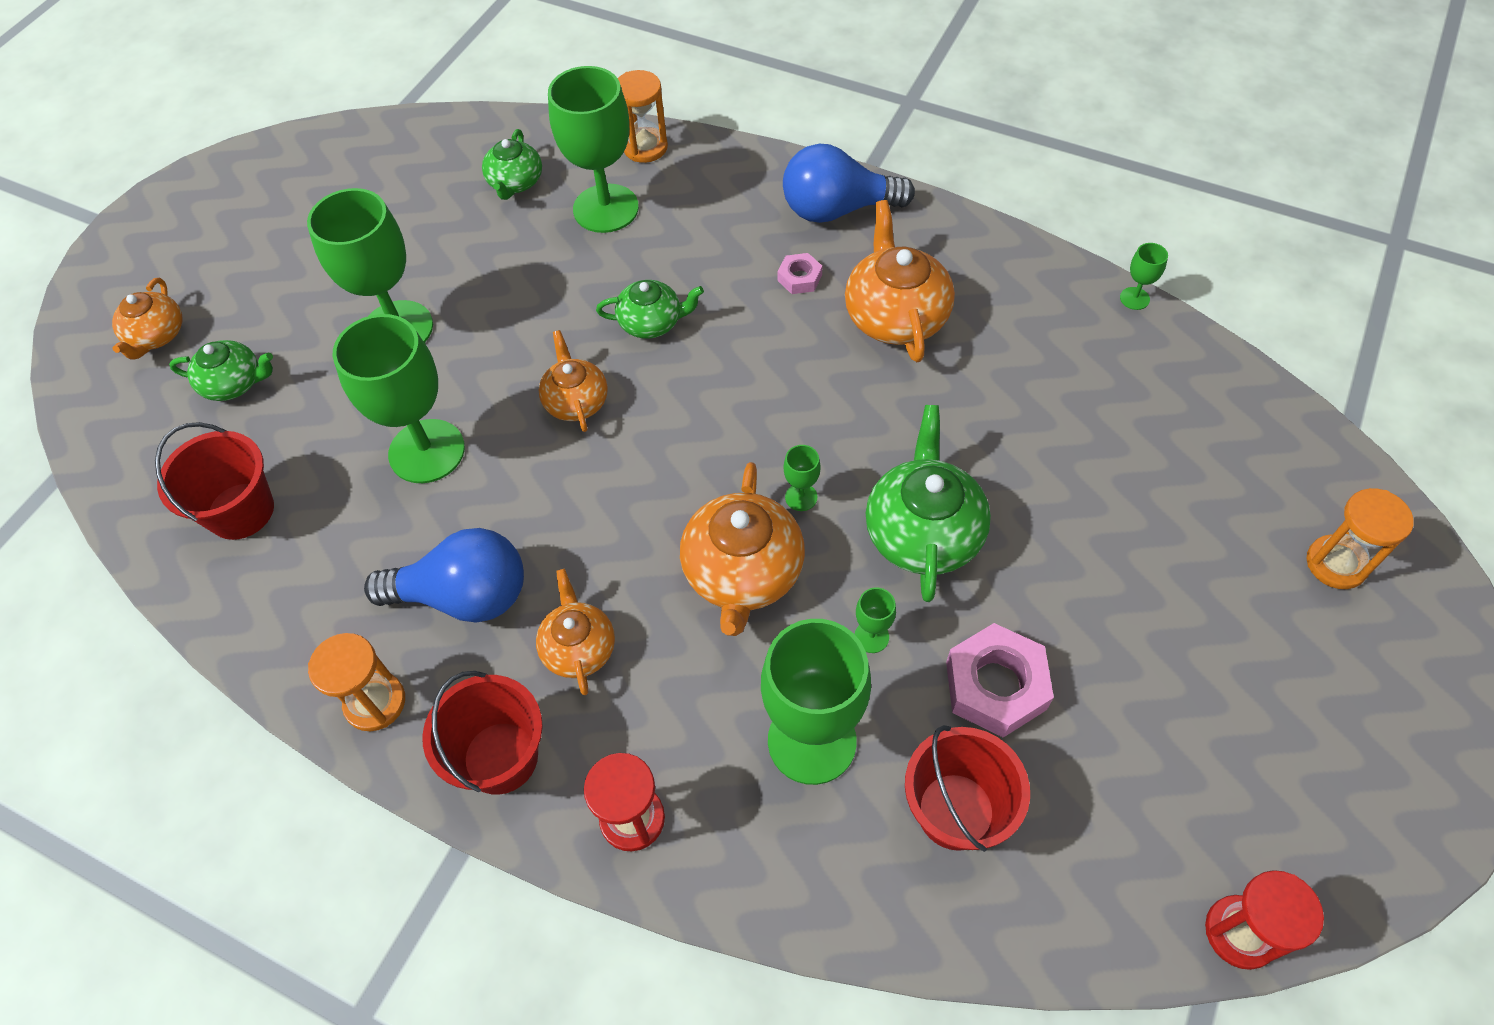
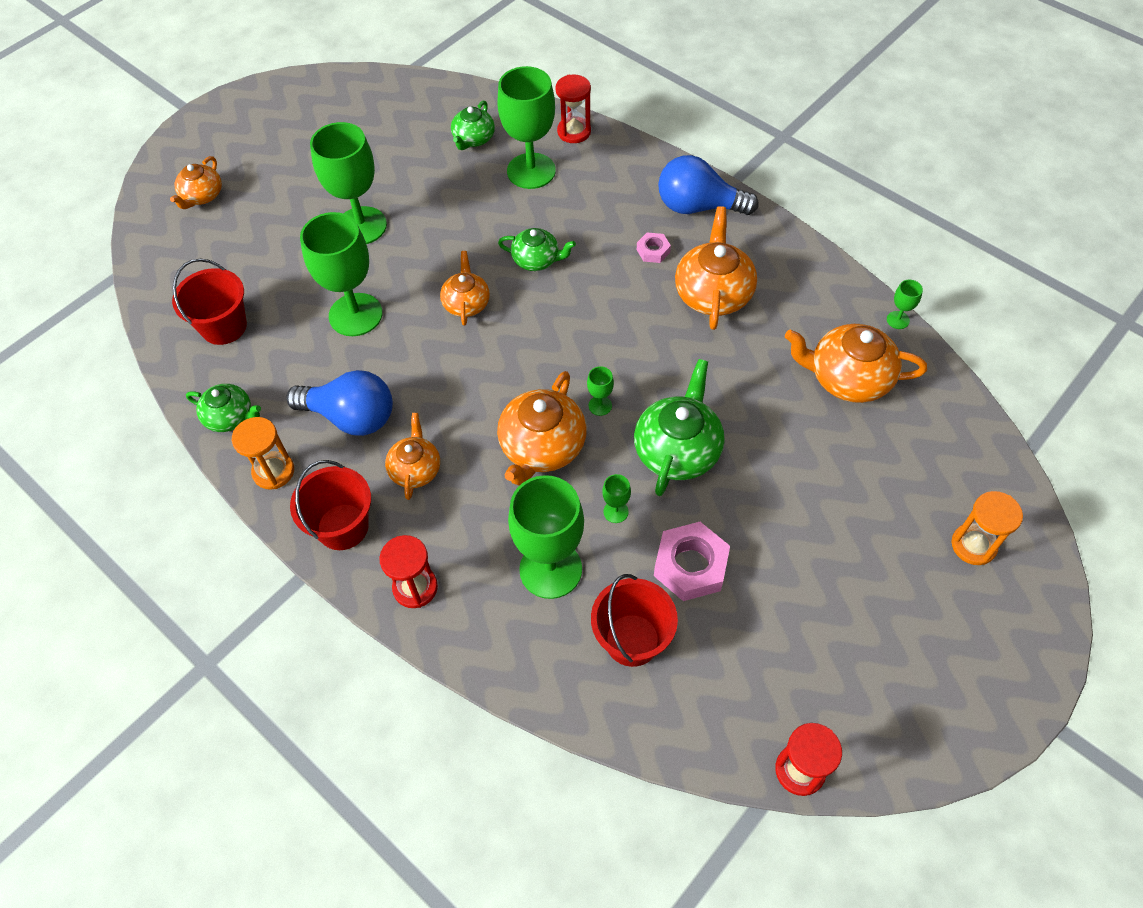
camera: 15 degrees right, 0 degrees up
(234, 383) = (243, 240): green teapot -> green teapot (230, 417)
(645, 147) = (574, 132): orange hourglass -> red hourglass
(1102, 386) = (847, 378): none -> orange teapot

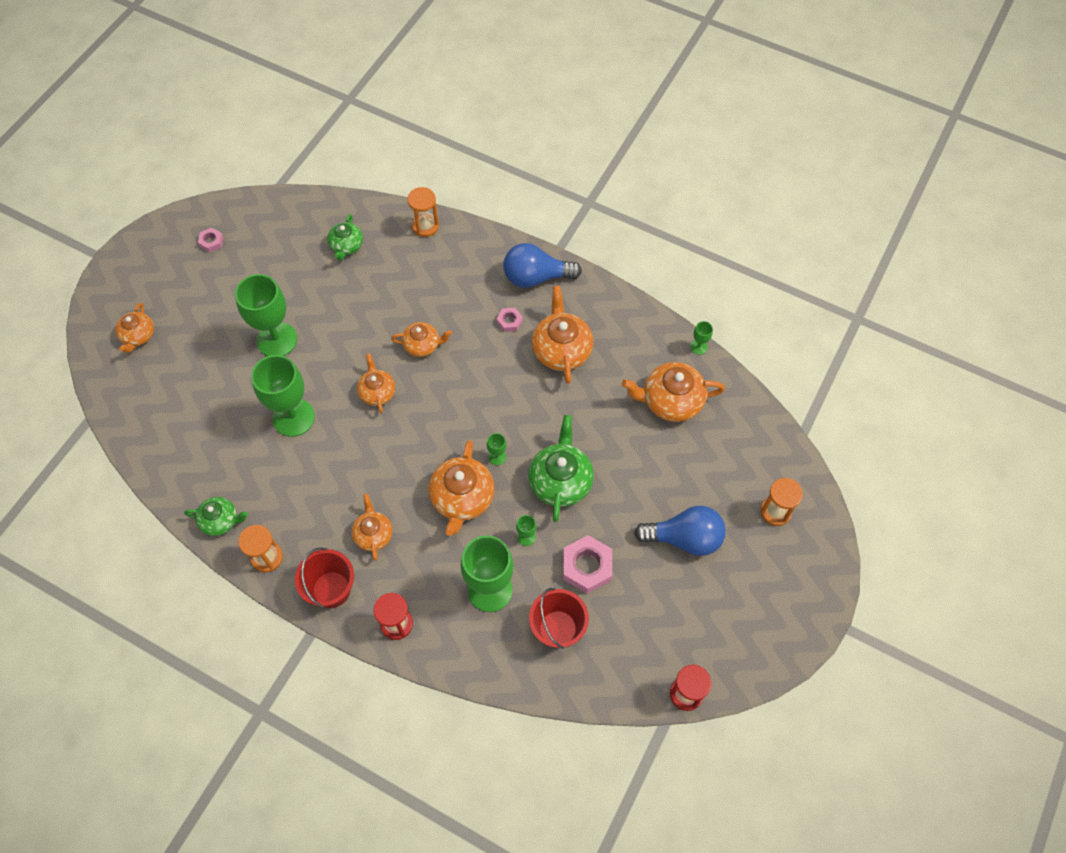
camera: 15 degrees left, 5 degrees up
(224, 326) = (192, 447): red bucket -> none
(317, 112) = (211, 242): none -> pink nut
(351, 417) = (313, 502): blue light bulb -> blue light bulb (684, 538)
(531, 171) = (399, 267): green goblet -> none
(537, 260) = (422, 345): green teapot -> orange teapot
(574, 132) = (425, 226): red hourglass -> orange hourglass

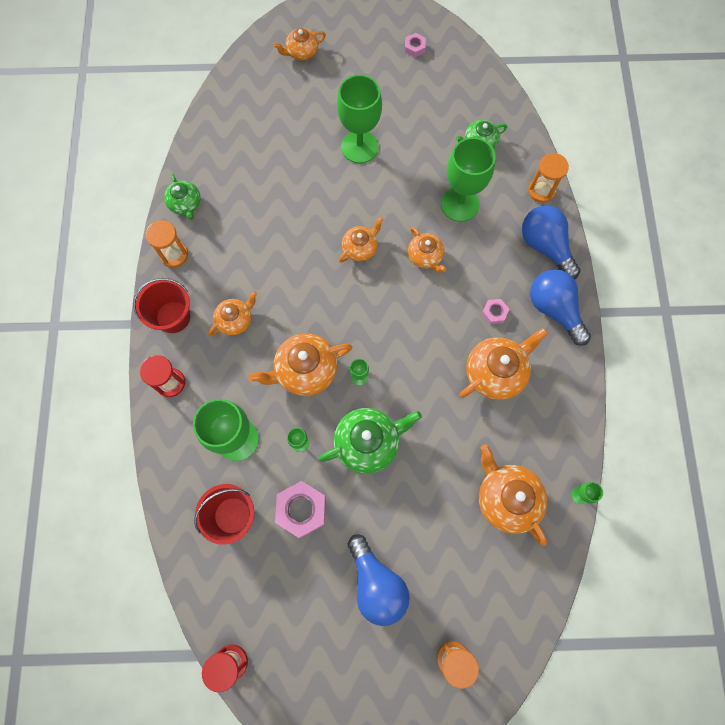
camera: 60 degrees right, 10 degrees up
(293, 417) = (300, 201): green goblet -> green goblet (460, 204)
(477, 252) = (545, 246): none -> blue light bulb

